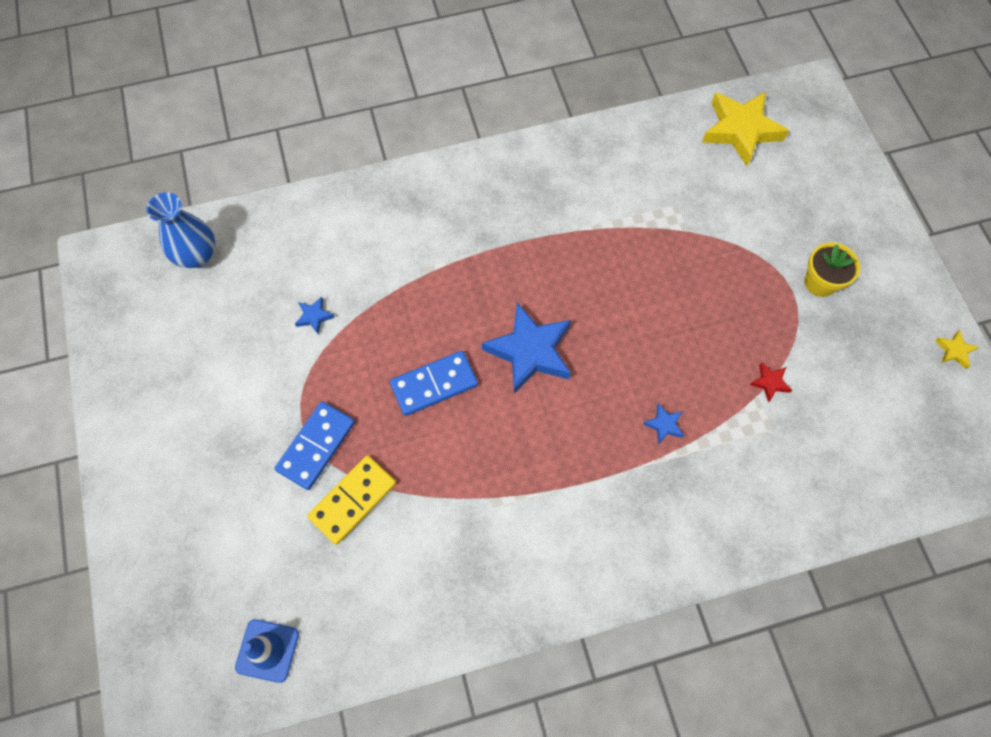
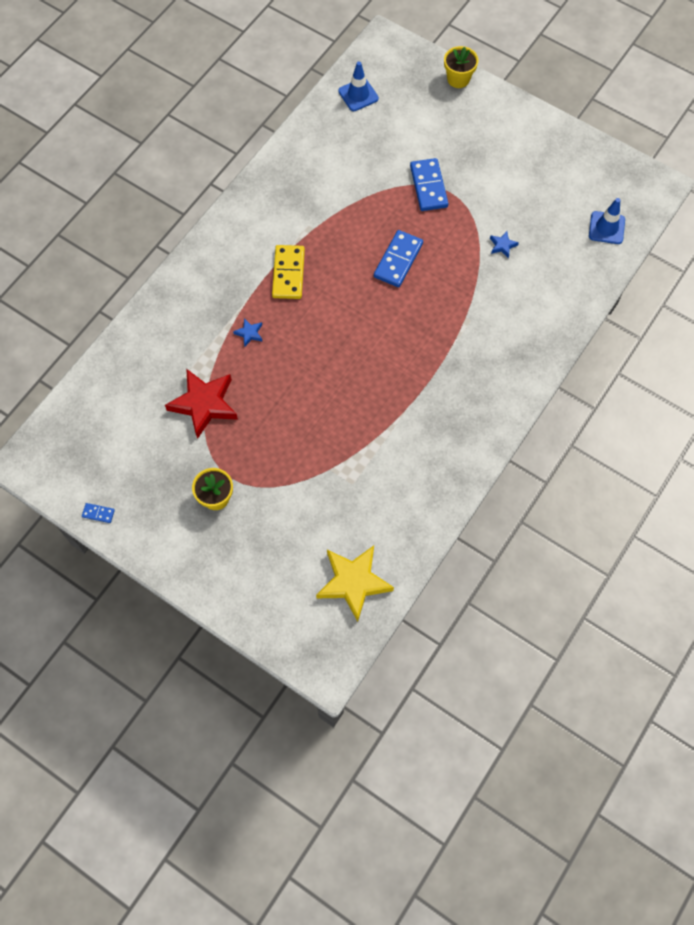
camera: 140 degrees right, 0 degrees up
(131, 566) = (458, 79): none -> yellow flower pot
(197, 255) = (606, 228): blue vase -> blue traffic cone
(352, 500) = (383, 177): yellow domino -> yellow domino (288, 273)
(530, 351) = (361, 317): blue star -> none
(770, 383) = (204, 404): red star -> red star, size x2.32
(954, 350) = (98, 513): yellow star -> blue domino

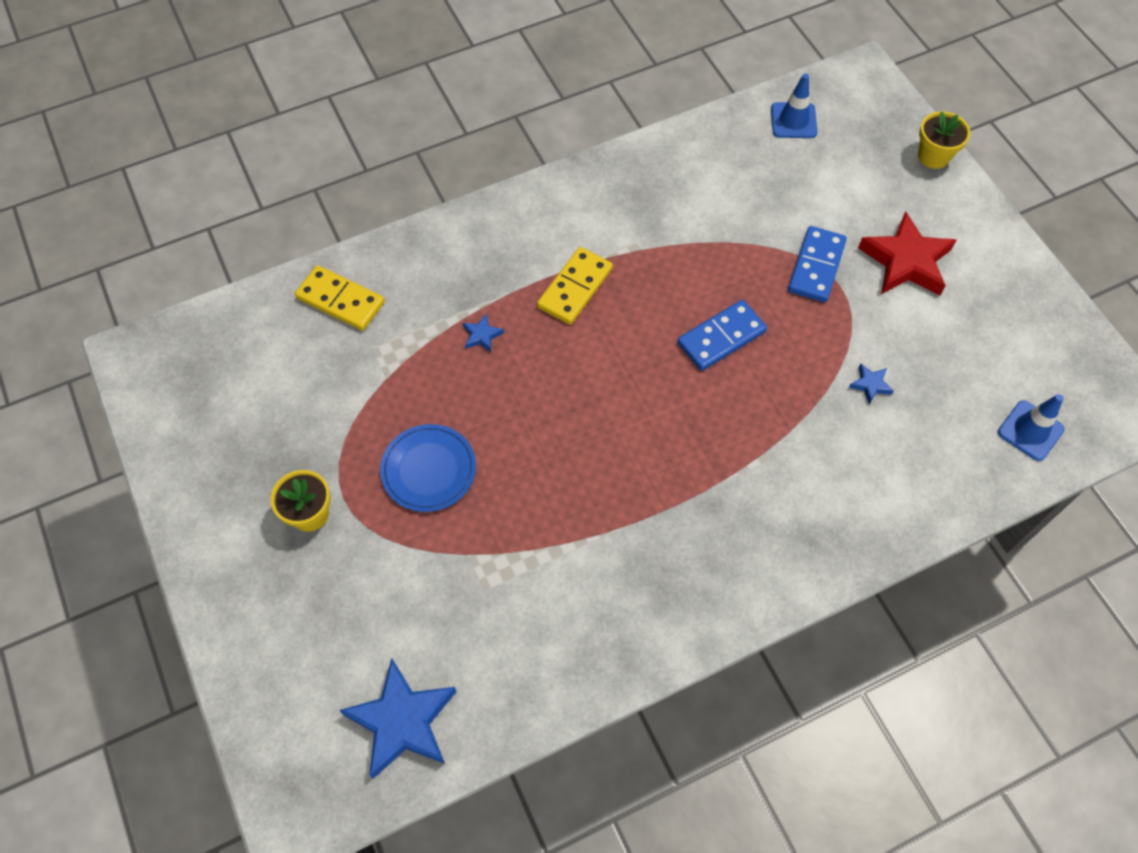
camera: 30 degrees right, 5 degrees down
(98, 513) = (166, 458): blue domino -> none
(141, 357) = (340, 300): none -> yellow domino
(204, 404) = (373, 392): red star -> red star (906, 261)
(271, 433) = (428, 470): none -> blue plate
(353, 582) = (402, 721): yellow star -> blue star

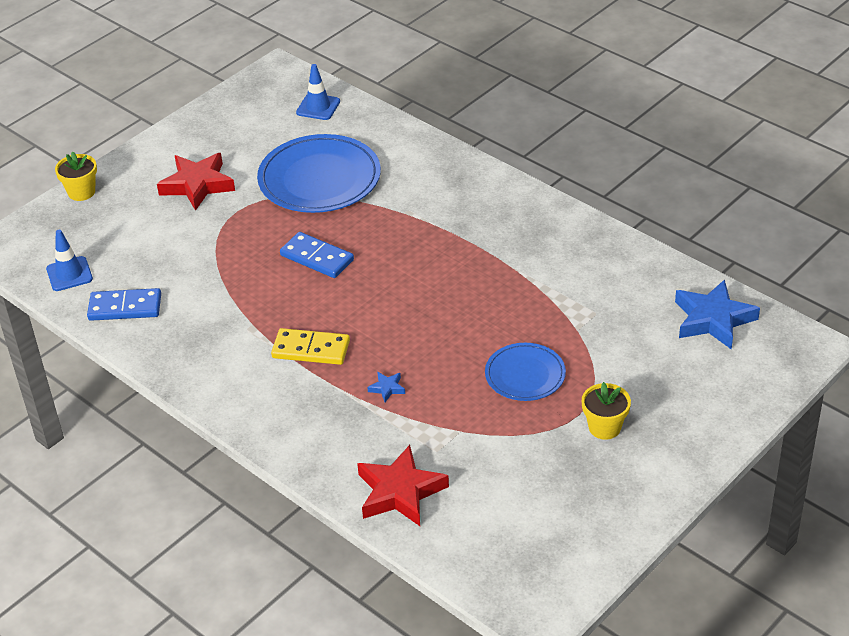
camera: 110 degrees left, 20 degrees down
(340, 300) = (400, 492): yellow domino -> red star
(816, 266) = (224, 227): blue domino -> blue domino (125, 307)
(870, 385) = (319, 179): blue star -> blue plate

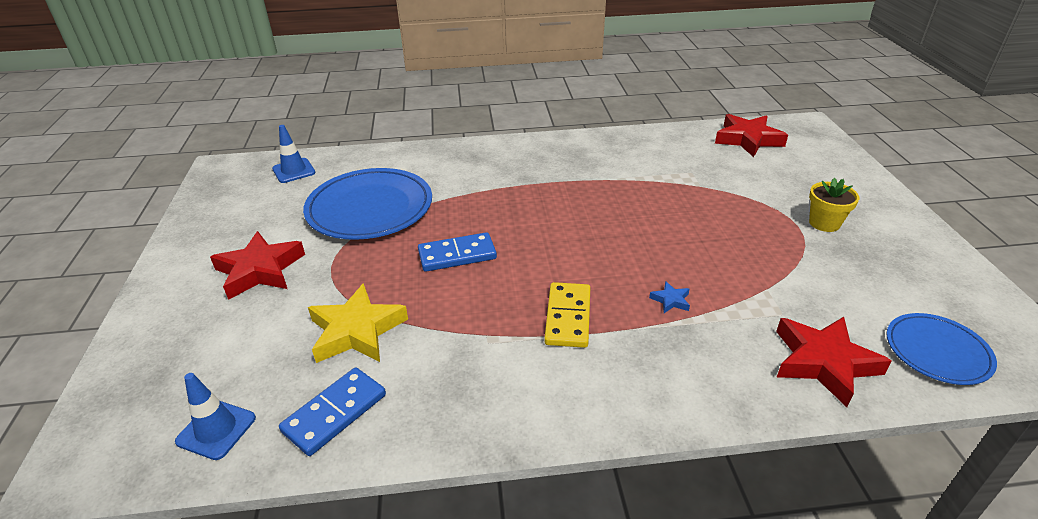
camera: 50 degrees left, 5 degrees down
(81, 192) = (126, 348): yellow flower pot -> none
(193, 267) = (356, 331): none -> yellow star
(311, 349) = (568, 317): yellow domino -> yellow domino turned 45 degrees counterclockwise
(525, 375) = (728, 228): blue plate -> blue plate (937, 351)
(713, 319) = (748, 139): blue star -> red star

